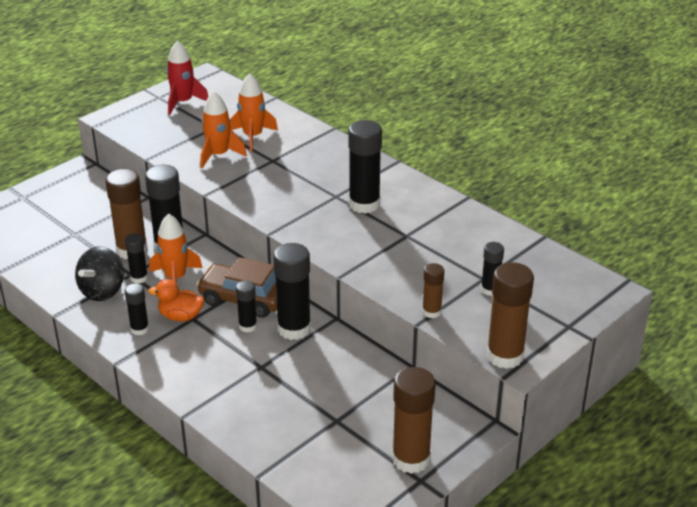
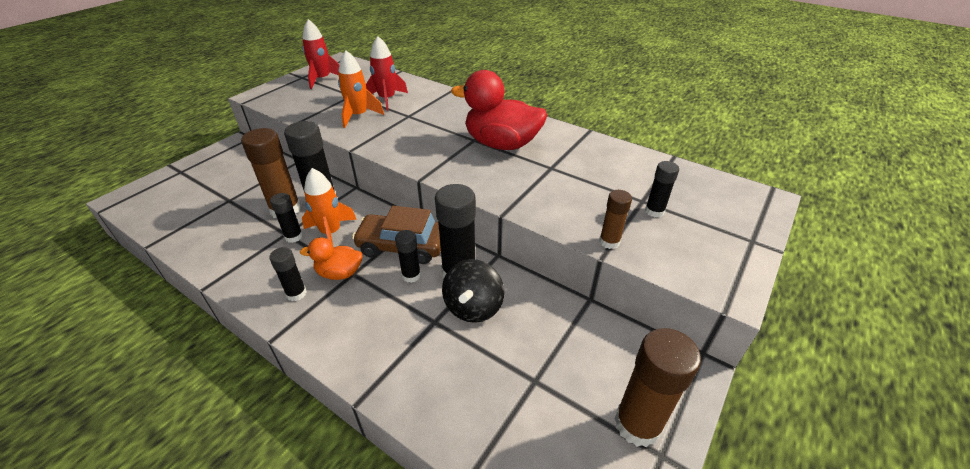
camera: 10 degrees left, 5 degrees up
(102, 291) = (255, 255): black spinning top -> black spinning top (473, 307)
(253, 136) = (387, 99): orange rocket -> red rocket
(364, 204) = (501, 144): black glue stick -> red duck
(505, 356) = (710, 284): brown glue stick -> none

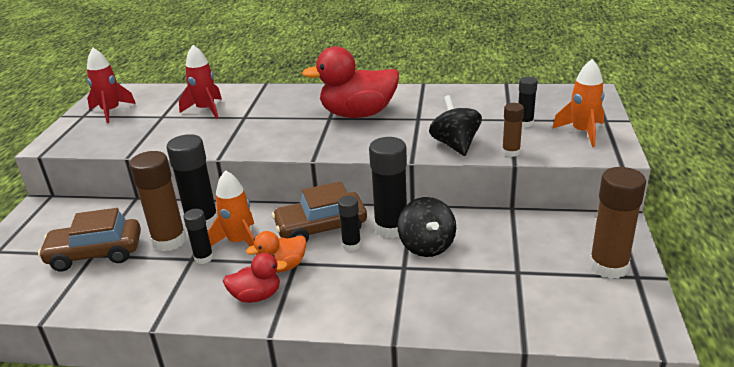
camera: 25 degrees left, 10 degrees down
(231, 200) = (95, 253): none -> brown car
(296, 293) = (256, 296): black glue stick -> red duck
(358, 116) = (192, 131): orange rocket -> orange rocket (582, 132)
(560, 211) = (455, 145): none -> black spinning top

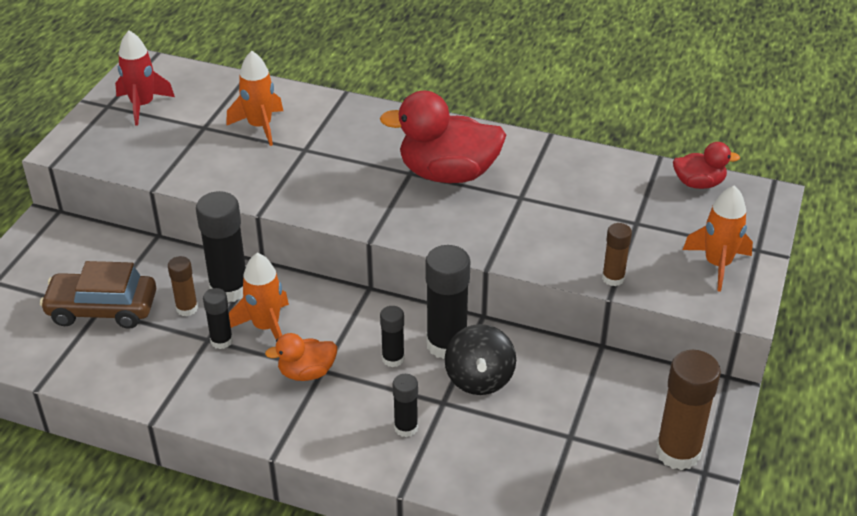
camera: 10 degrees right, 10 degrees up
(169, 241) = (187, 308): brown glue stick -> brown glue stick, size x0.55
(206, 110) = (260, 126): red rocket -> orange rocket
(256, 296) = (269, 405): red duck -> red duck (698, 183)
(321, 228) = (365, 326): brown car -> none
(455, 145) = (550, 252): black spinning top -> none
(525, 123) = (652, 233): black glue stick -> black glue stick (406, 428)

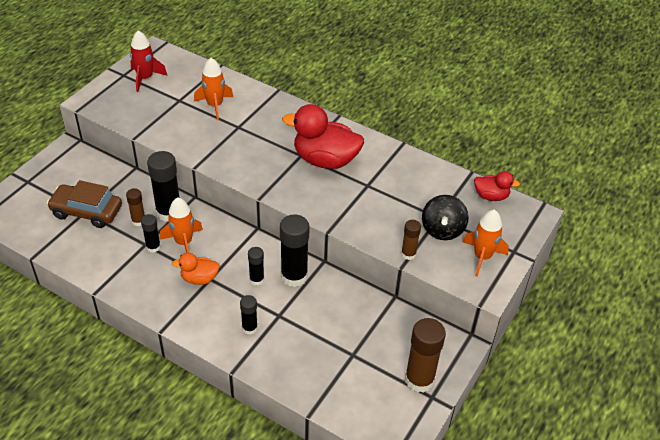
camera: 10 degrees right, 5 degrees up
(479, 379) = (307, 304): black spinning top -> black spinning top (442, 230)

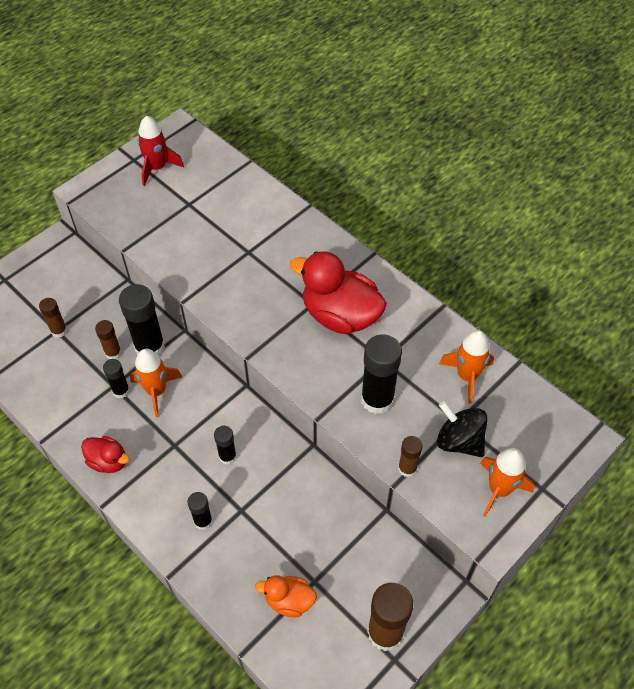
camera: 15 degrees right, 10 degrees up
(87, 212) = (59, 330): brown car -> brown glue stick
(199, 278) = (162, 443): orange duck -> orange duck (289, 601)
(215, 105) = (228, 218): orange rocket -> orange rocket (467, 376)
(294, 276) = (272, 459): black glue stick -> black glue stick (377, 399)
(442, 230) = (459, 441): black spinning top -> black spinning top turned 105 degrees clockwise
(491, 196) = (534, 401): red duck -> red duck (108, 461)

